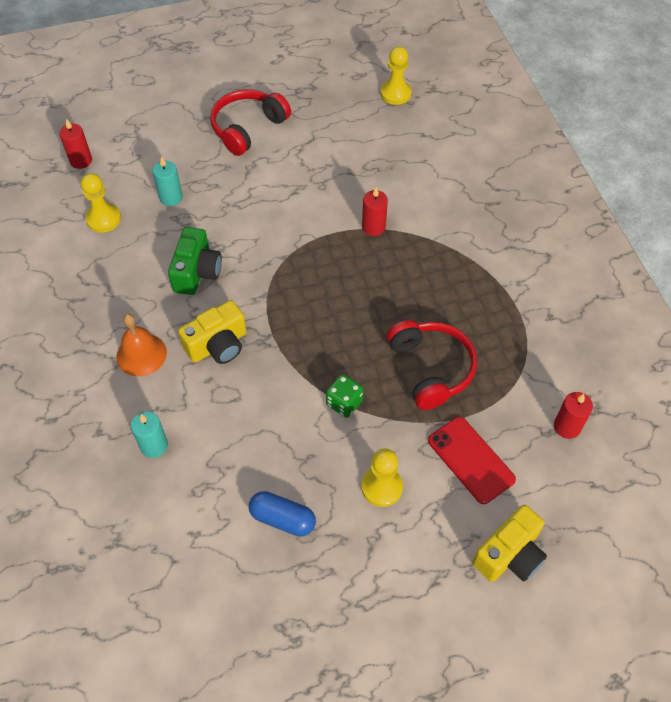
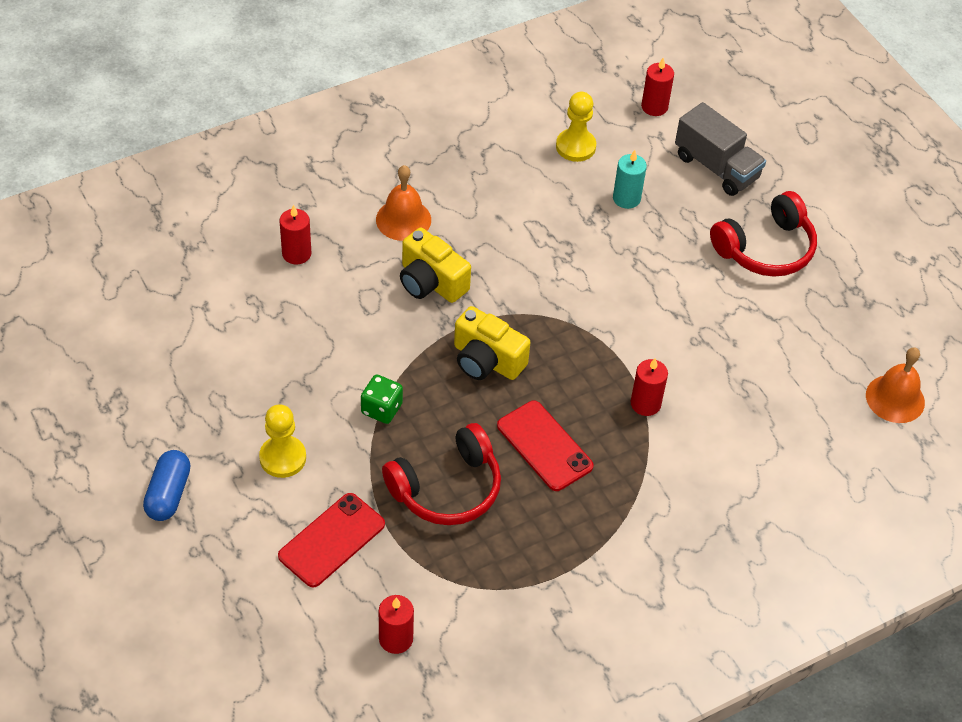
camera: 75 degrees right, 5 degrees down
(154, 446) = (296, 253): turquoise candle -> red candle
(158, 138) = (716, 167): none -> grey truck
(197, 272) = (525, 244): green camera -> none
(247, 128) = (766, 249): red headphones -> red headphones turned 120 degrees clockwise
(282, 519) = (232, 375): blue capsule -> blue capsule (168, 494)
(395, 93) = (895, 398): yellow pawn -> orange bell
(401, 297) = (544, 446): none -> red phone
(509, 555) = (220, 587): yellow camera -> yellow camera (486, 360)

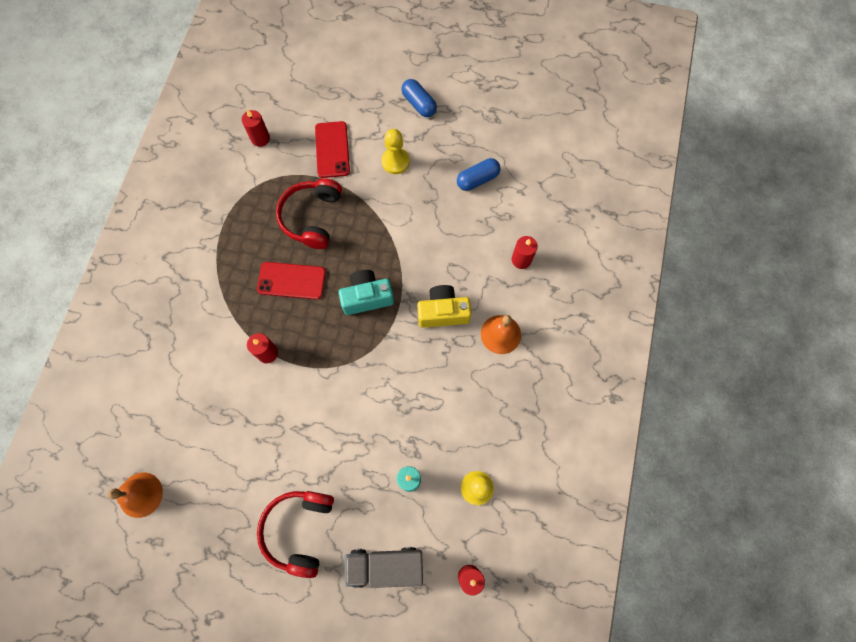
camera: 135 degrees right, 20 degrees up
(228, 357) = (477, 179): none -> blue capsule
(381, 409) = (383, 224): green dice -> none
(486, 360) = (367, 297): yellow camera -> turquoise camera

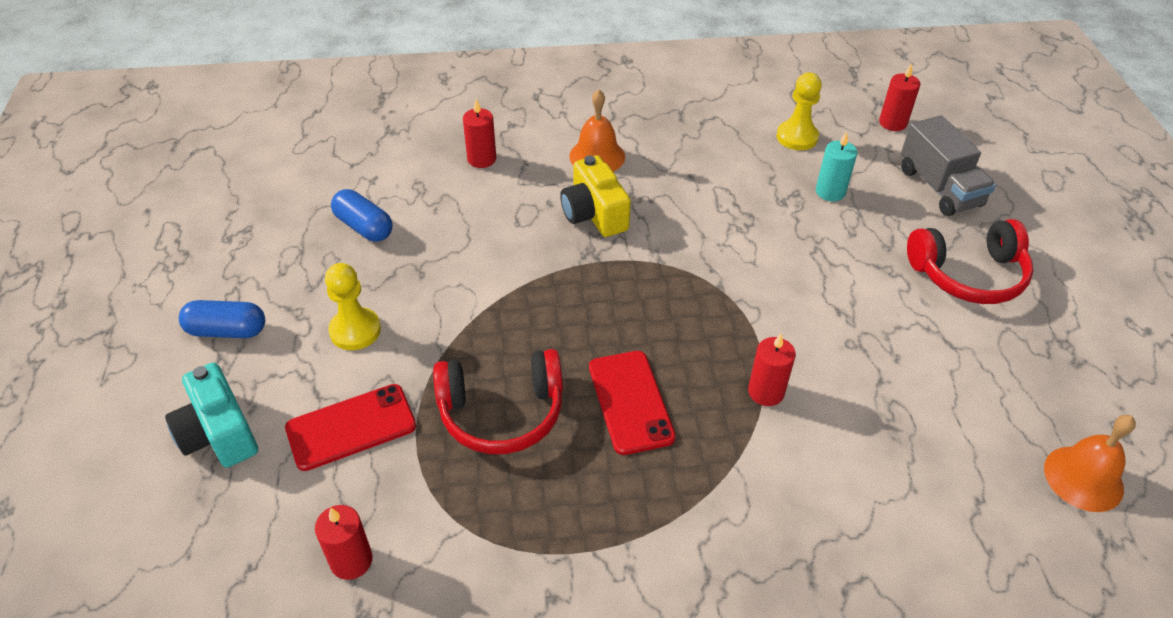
camera: 110 degrees left, 25 degrees down
(367, 297) = (612, 299): turquoise camera -> turquoise camera (219, 433)
(419, 104) = (227, 330): blue capsule -> blue capsule turned 60 degrees clockwise

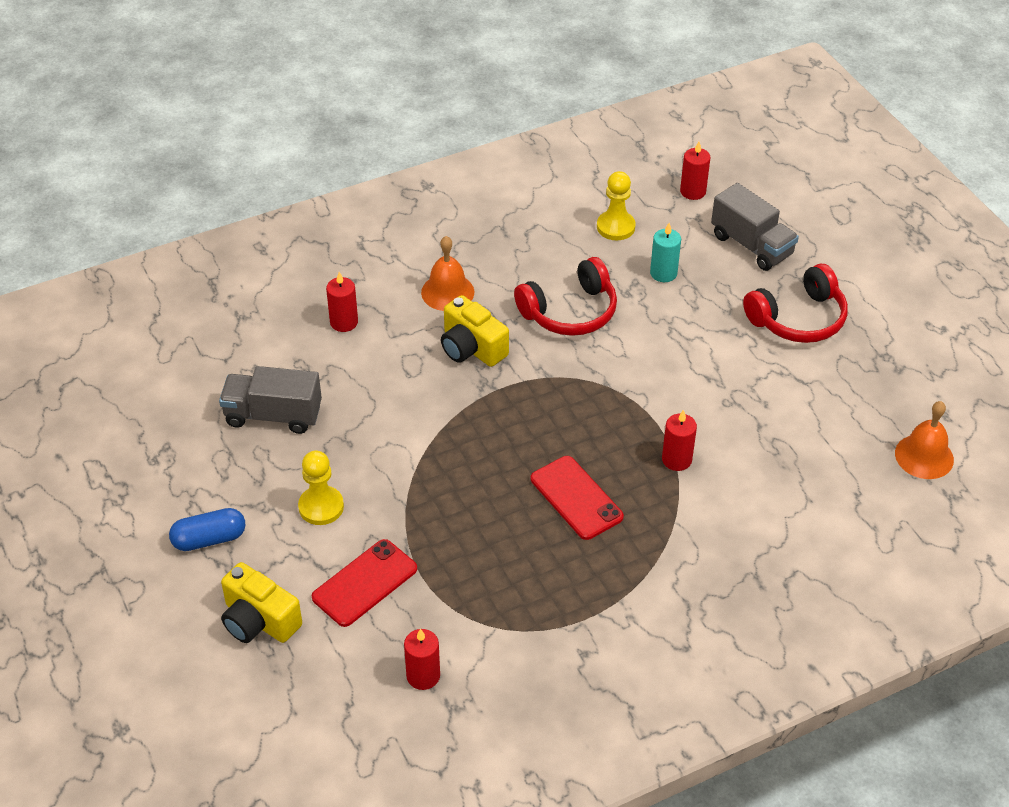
camera: 20 degrees left, 0 degrees up
(219, 433) = (259, 620): turquoise camera -> yellow camera
(364, 227) = (273, 415): blue capsule -> grey truck
(502, 413) = (479, 536): red headphones -> red headphones (570, 312)

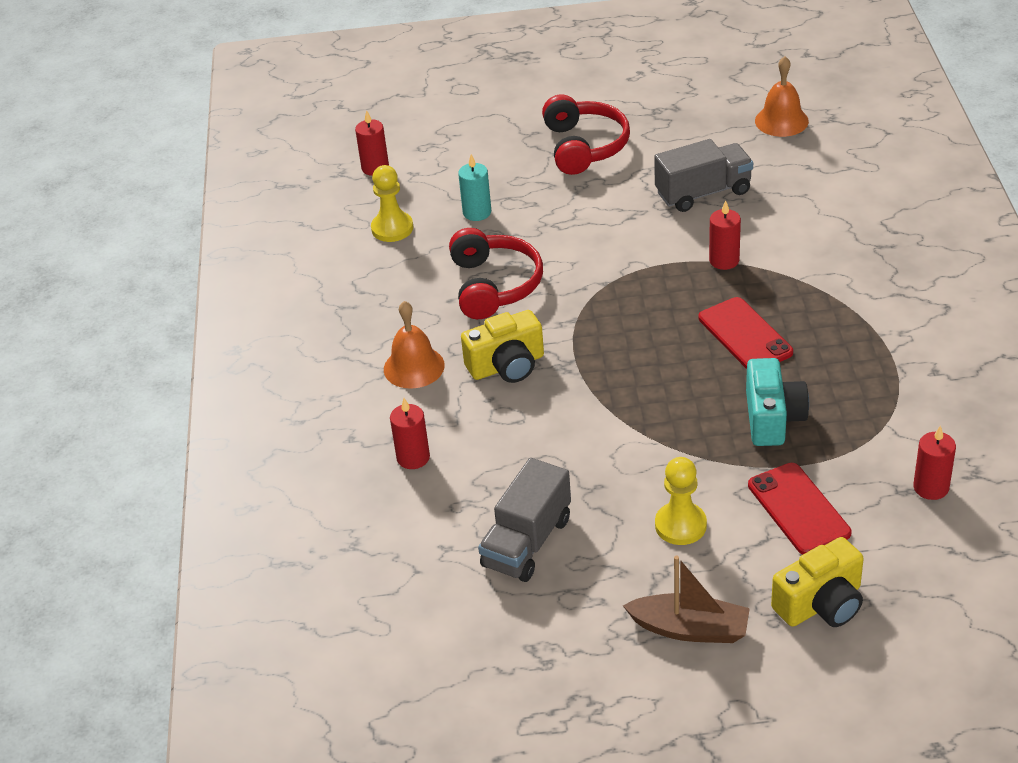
camera: 65 degrees left, 5 degrees down
(209, 539) = (690, 629): blue capsule -> brown boat
(472, 541) = (772, 418): none -> turquoise camera
(576, 498) = (744, 335): red phone -> red phone turned 75 degrees clockwise
(751, 245) = (473, 150): grey truck -> grey truck (703, 193)

